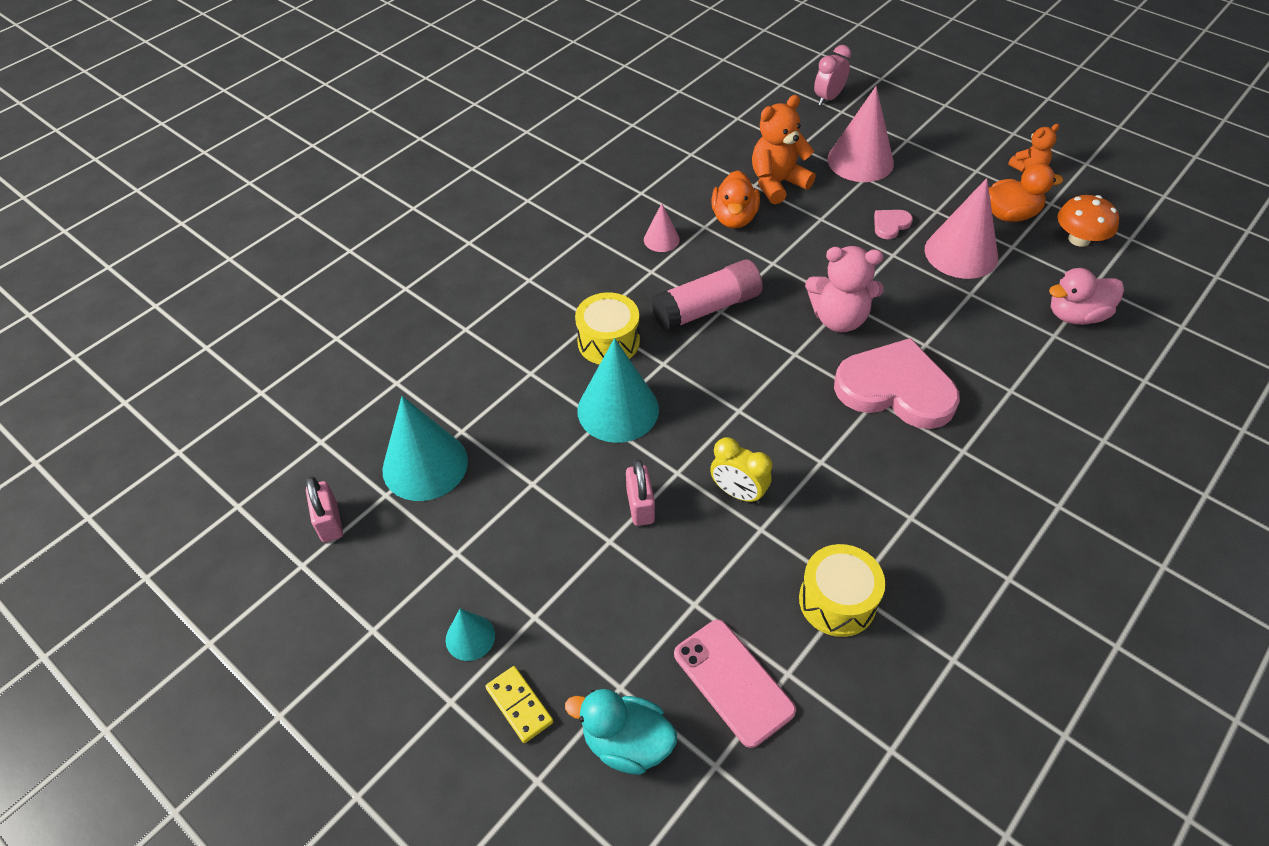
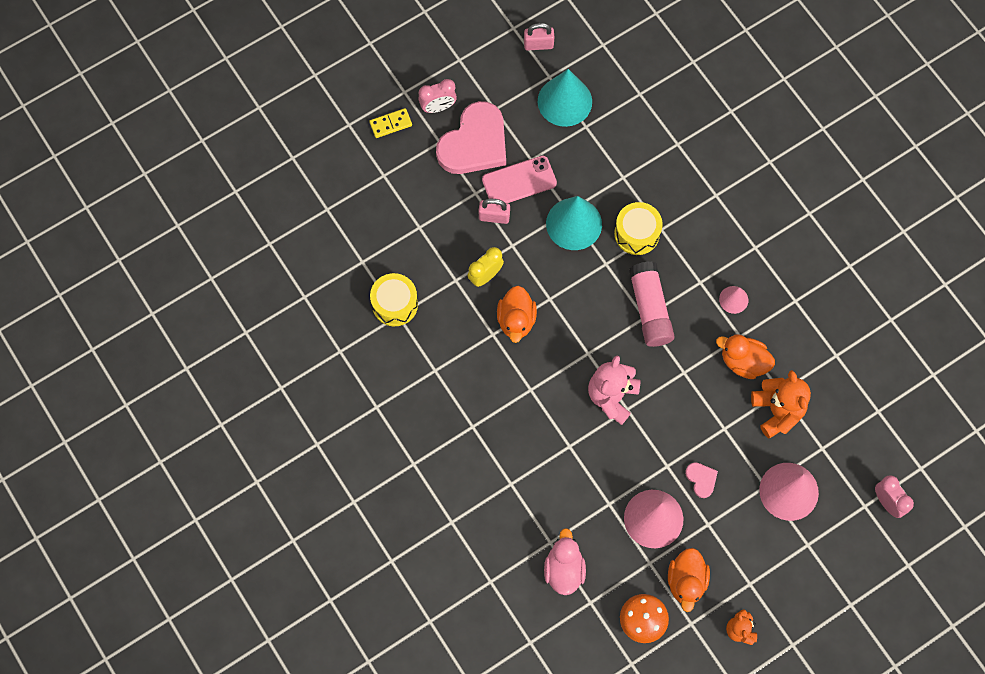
camera: 105 degrees right, 20 degrees up
(470, 637) = (438, 107): turquoise cone -> pink clock
(626, 743) = (353, 170): turquoise duck -> none
(733, 682) = (367, 232): pink phone -> pink phone (519, 181)
(787, 439) = (516, 320): none -> orange duck
(895, 389) = (536, 407): pink heart -> pink heart (474, 143)

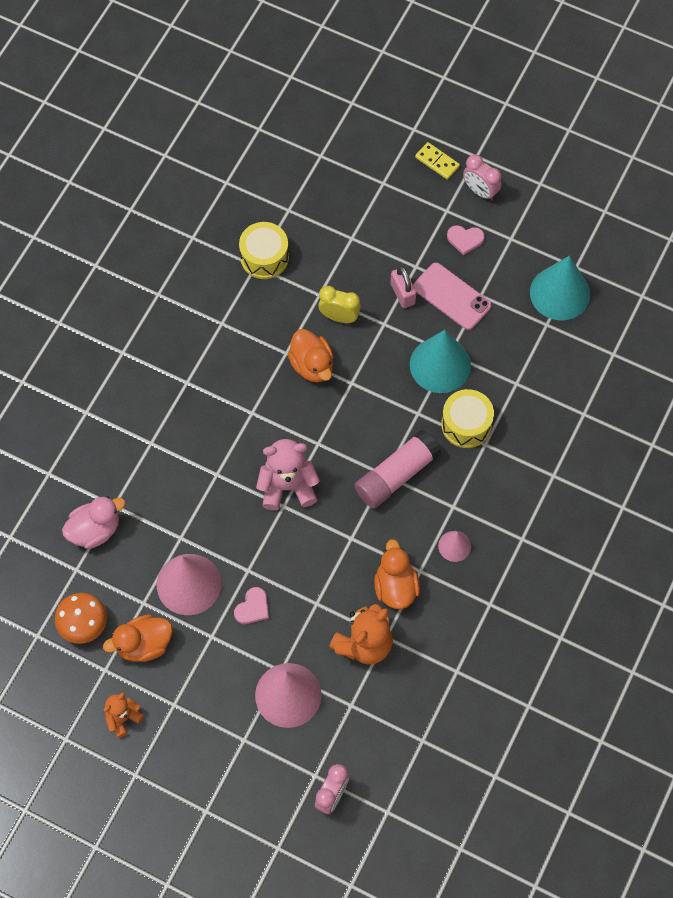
camera: 60 degrees right, 5 degrees down
(474, 143) = (465, 239): pink heart -> pink heart, size x0.42
(516, 320) = (312, 365): orange duck -> orange duck turned 90 degrees counterclockwise
(538, 44) = (602, 241): pink padlock -> none

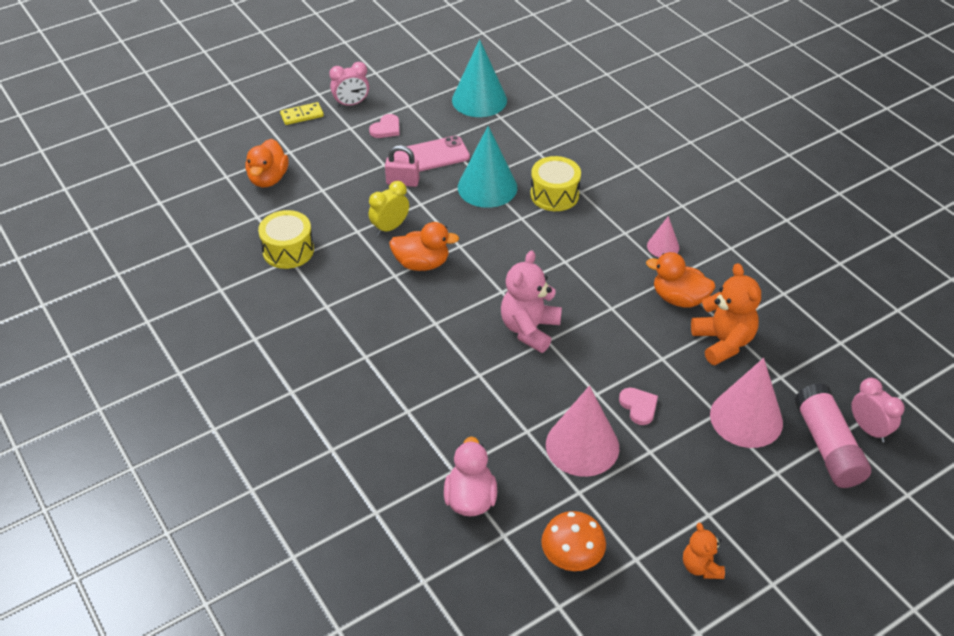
camera: 60 degrees left, 20 degrees down
(144, 645) = (627, 512): orange duck -> orange duck (268, 179)
(396, 475) = (570, 254): pink glue stick -> pink glue stick (827, 446)

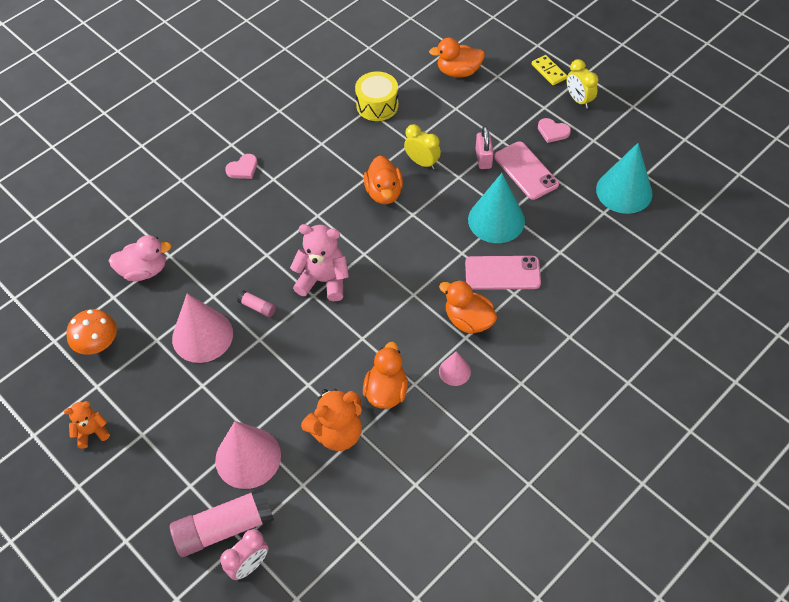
camera: 80 degrees right, 10 degrees up
(351, 104) = (578, 100): pink clock -> yellow clock
(553, 390) = (257, 307): none -> pink glue stick
(554, 195) = (502, 273): yellow drum -> pink phone
(605, 227) = (468, 320): none -> orange duck
(639, 406) = (249, 372): pink heart -> pink heart (243, 168)

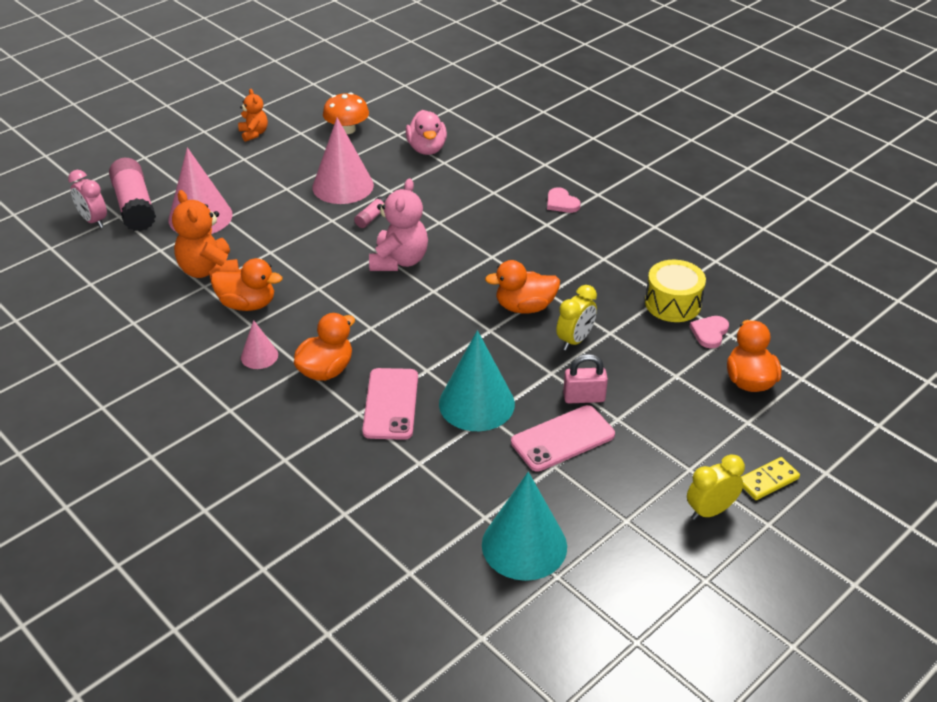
camera: 90 degrees right, 15 degrees down
(553, 131) = (640, 474): pink heart -> pink heart (709, 333)

